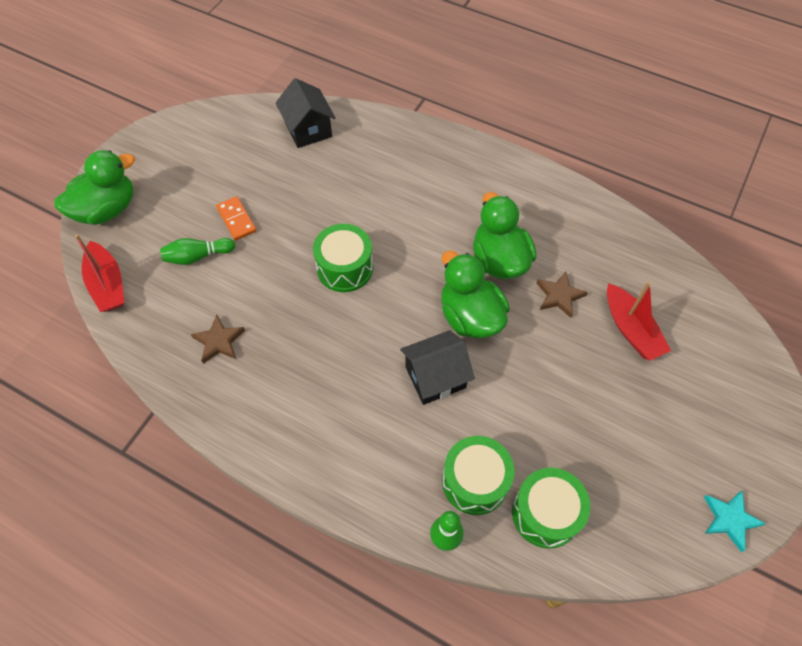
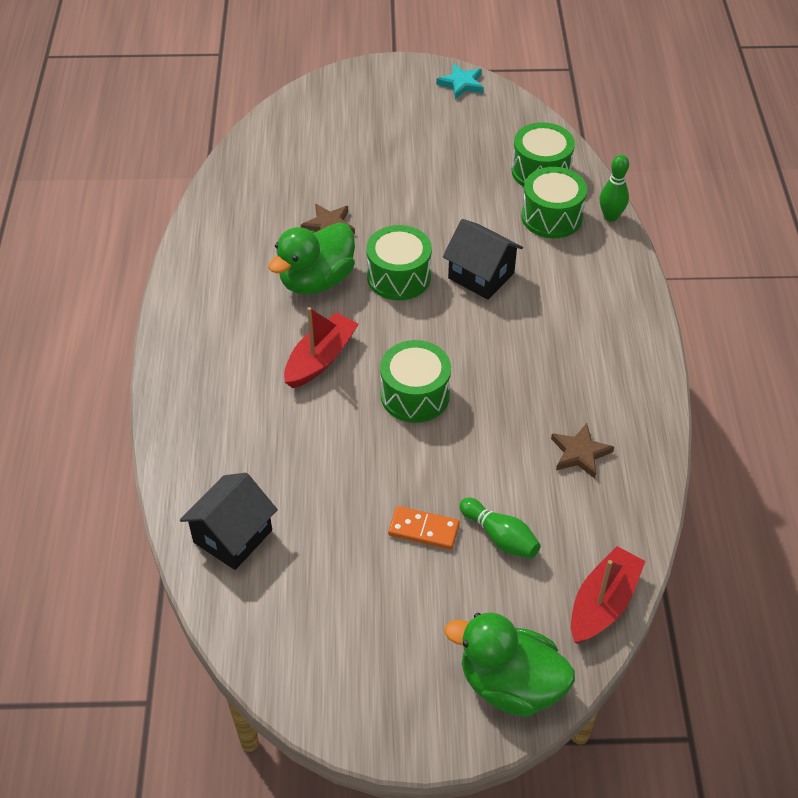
camera: 120 degrees left, 10 degrees down
(236, 220) = (424, 529): orange domino -> orange domino turned 75 degrees clockwise
(470, 316) = (399, 277): green duck -> green drum
(631, 329) = (331, 172): red boat -> red boat (320, 359)

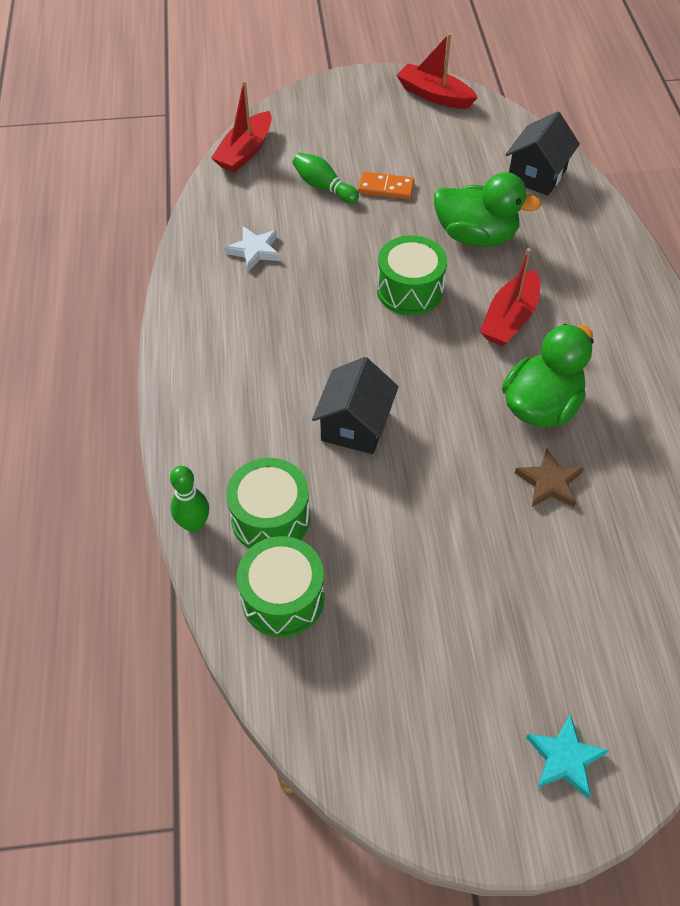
camera: 175 degrees right, 5 degrees up
(332, 694) = (434, 95): none -> red boat
(399, 277) = (449, 417): green drum -> none
(461, 84) = (413, 792): turquoise star -> turquoise star (564, 758)
(481, 275) = (355, 425): black house -> black house turned 75 degrees clockwise
(510, 685) = (313, 106): green duck -> green duck (476, 236)
(580, 453) = (255, 250): brown star -> white star

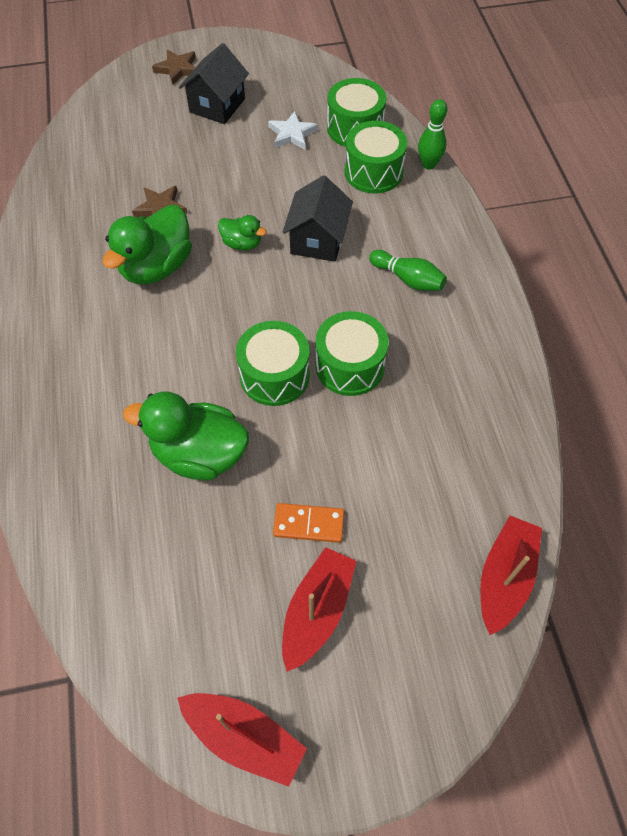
camera: 175 degrees right, 5 degrees up
(255, 250) = (448, 414): white star -> white star (292, 134)
(324, 187) = (387, 519): green bowling pin -> green bowling pin (408, 279)
(337, 293) = (350, 366): none -> green drum
(444, 427) = (242, 243): none -> green duck
(510, 318) = (173, 350): red boat -> red boat (317, 611)
(537, 175) = (110, 565): black house -> black house (217, 105)
(564, 758) = (177, 69): turquoise star -> brown star

